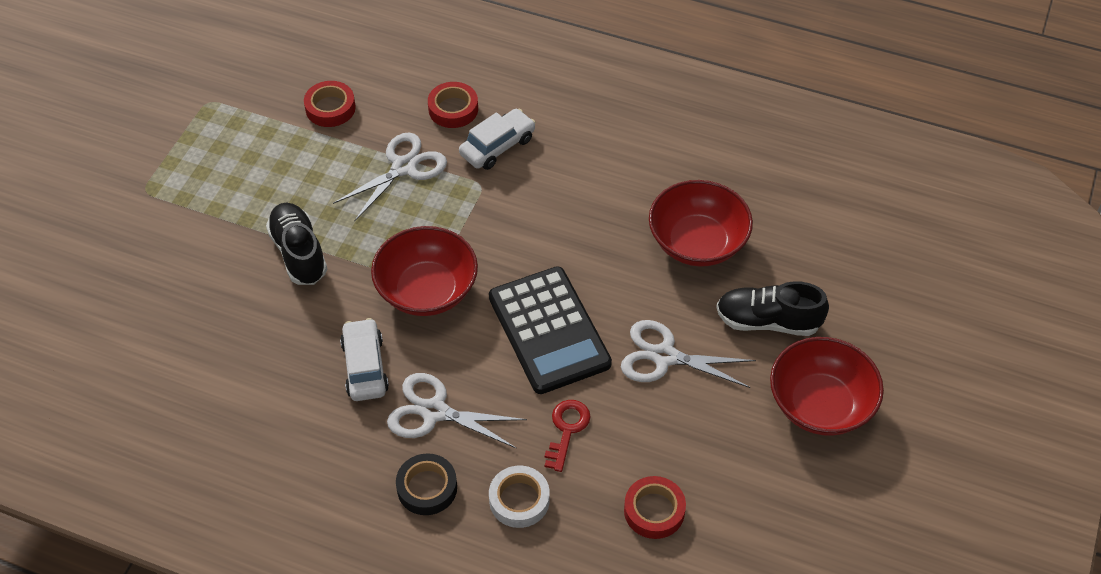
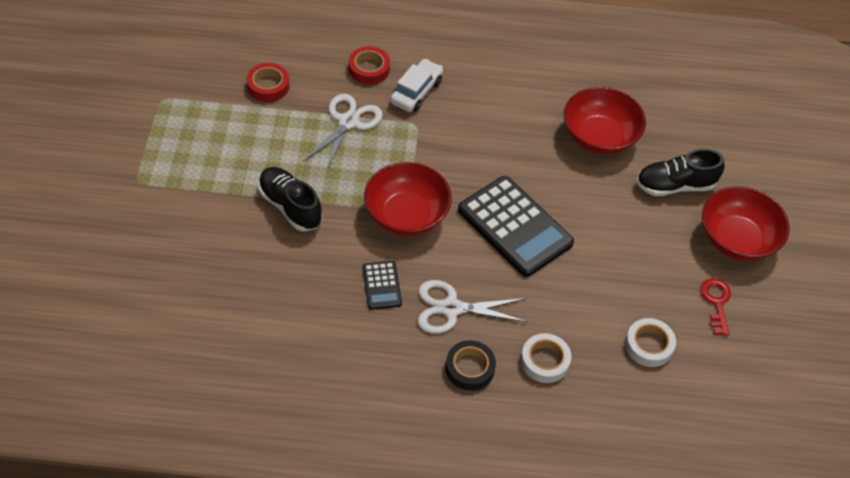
camera: 20 degrees left, 0 degrees up
(365, 367) = (381, 285): white car -> black calculator
(566, 430) = (559, 300): red key -> red key (716, 302)
(654, 511) = (649, 345): red tape -> white tape
(664, 356) = (610, 228): white scissors -> none

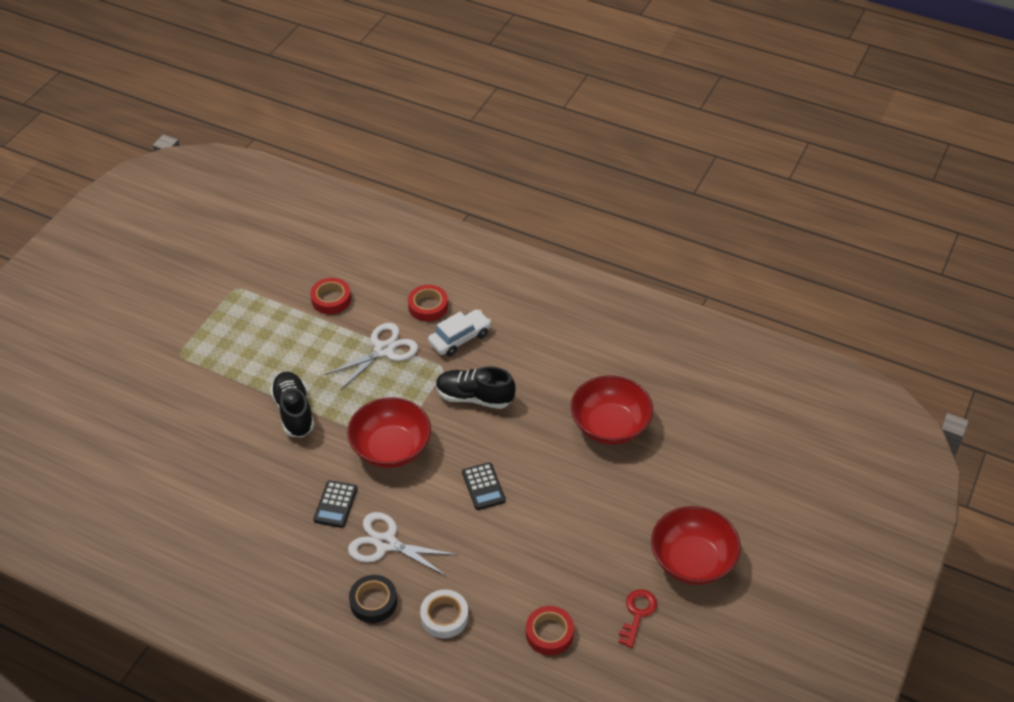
camera: 25 degrees right, 5 degrees down
(514, 227) = (483, 486): black calculator -> black calculator, size x0.48
(649, 345) = (549, 633): white tape -> red tape
(675, 186) = (658, 492): black shoe -> black shoe (474, 397)

